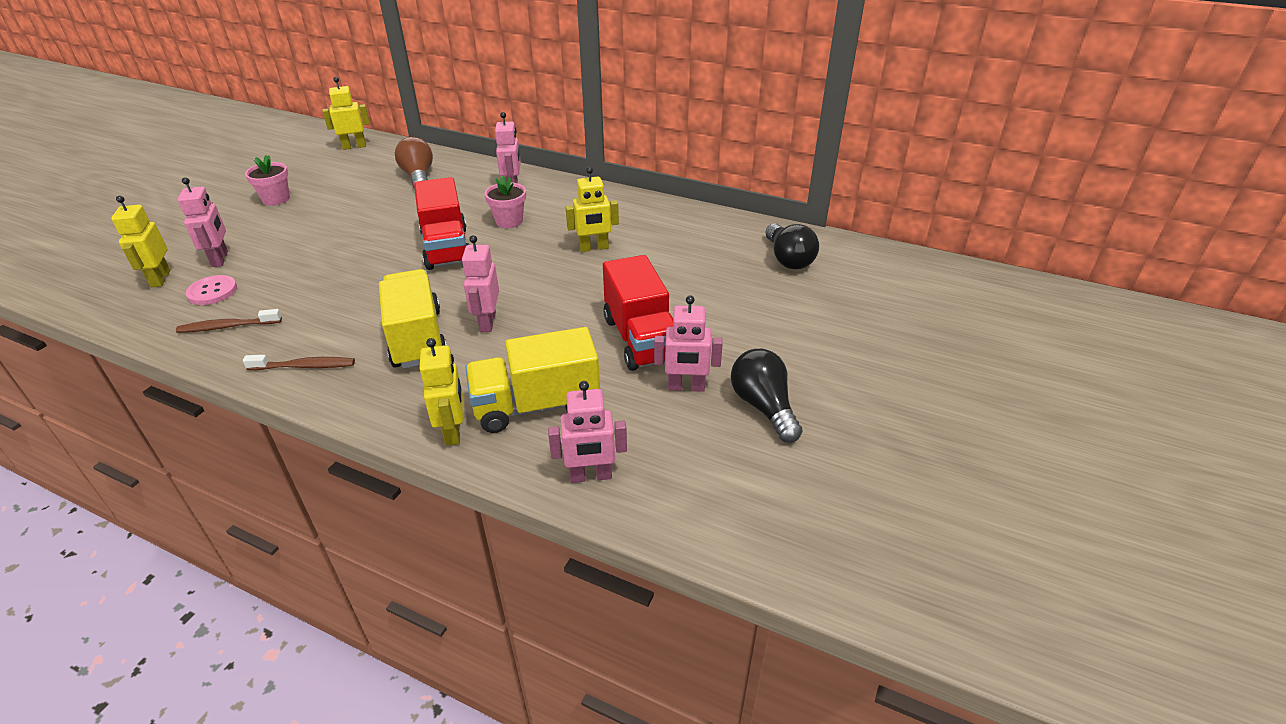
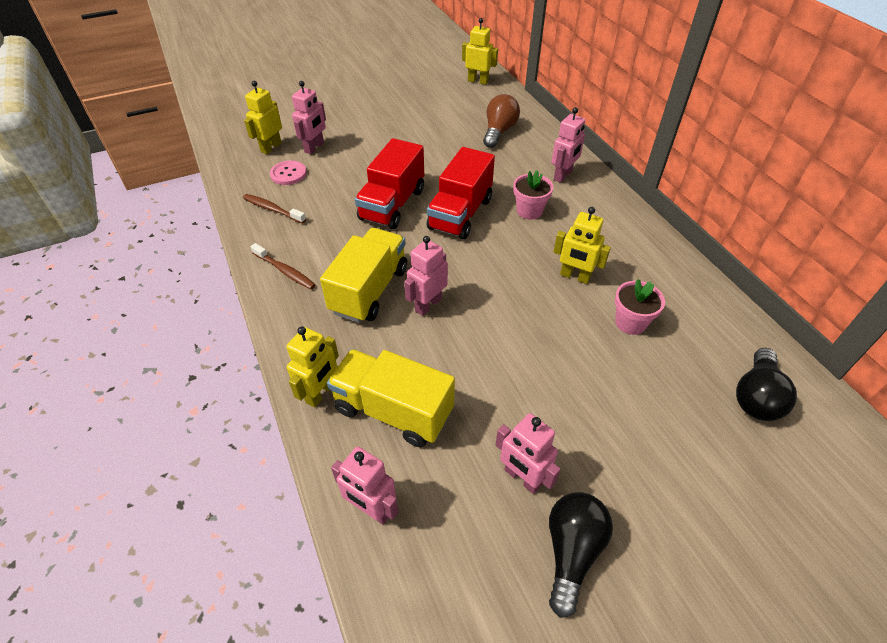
camera: 40 degrees right, 10 degrees up
(276, 199) = (388, 109): pink flower pot -> pink flower pot (630, 323)
(641, 339) = (529, 399): red truck -> red truck (392, 204)

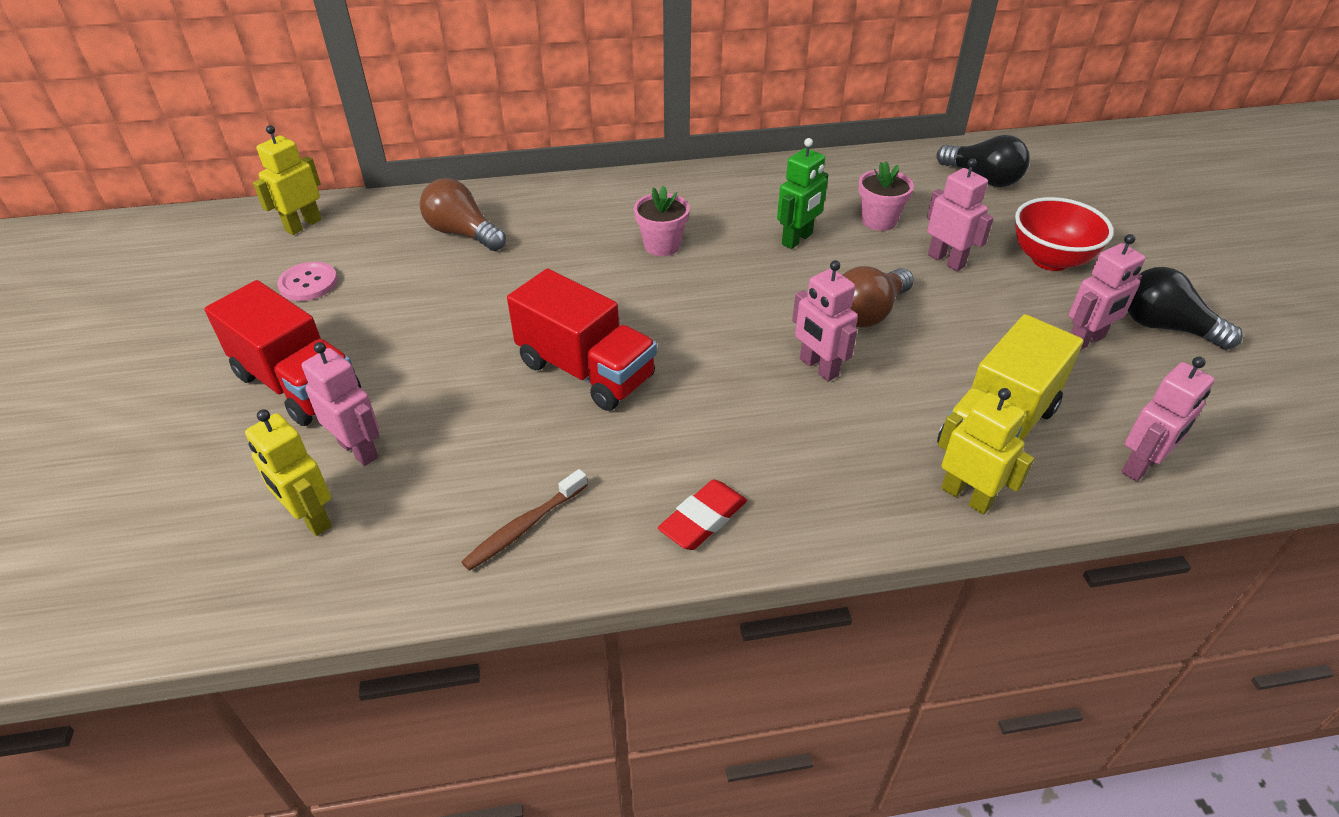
camera: 75 degrees left, 5 degrees down
(285, 271) = (703, 519): brown toothbrush -> red eraser
(288, 174) = (423, 496): pink button -> pink button (308, 283)
(369, 290) = (775, 422): yellow truck -> none
(460, 214) = (641, 306): red truck -> red truck (298, 384)
(500, 326) = (868, 313): none -> brown light bulb
(563, 175) = (601, 203): pink robot -> pink robot (946, 260)
(574, 276) = (797, 239): yellow robot -> green robot
(638, 453) = (1050, 260): none -> red bowl

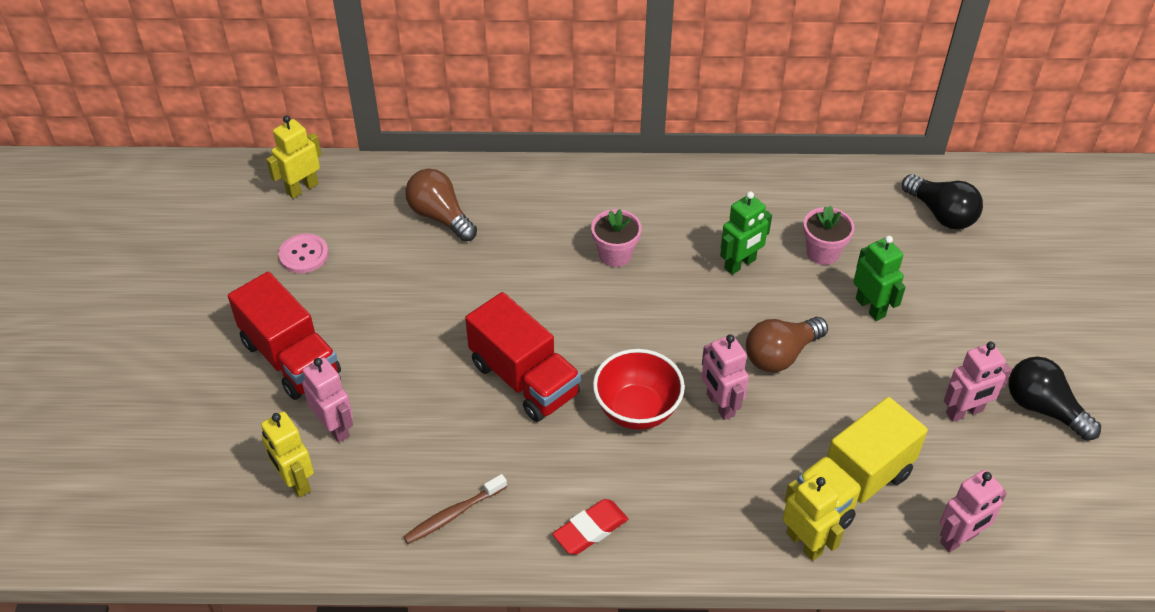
camera: 10 degrees right, 5 degrees up
(946, 260) = (870, 307): pink robot -> green robot
(1050, 260) = (968, 320): red bowl -> red bowl (637, 410)

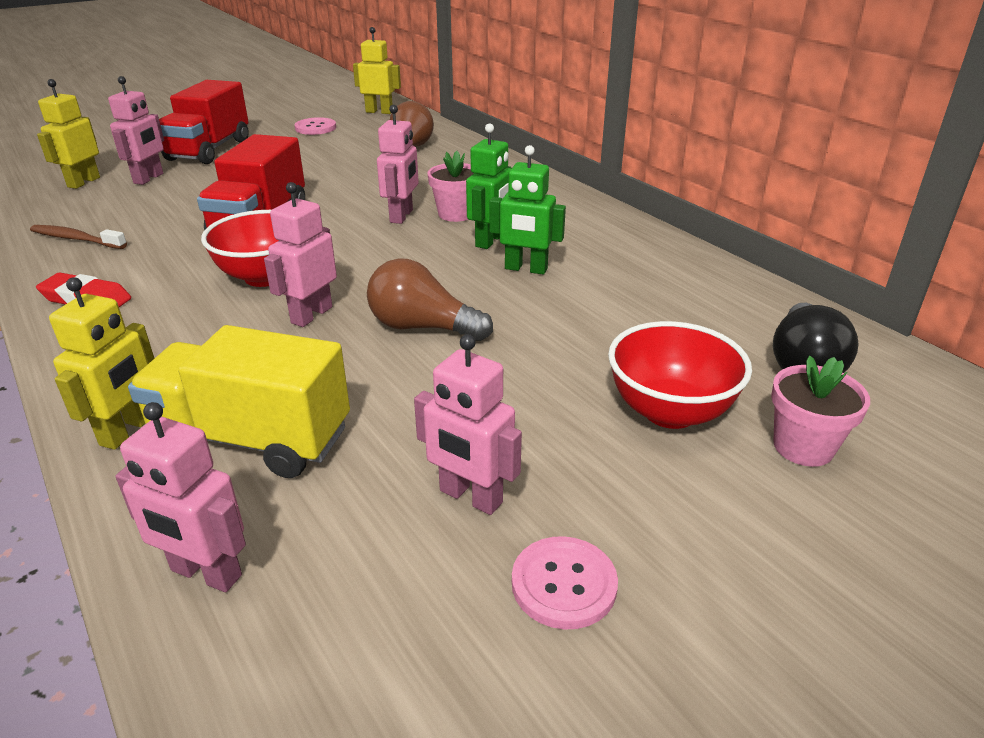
camera: 55 degrees right, 15 degrees down
(591, 287) = (402, 216): none -> pink robot
(823, 252) = (611, 306): pink flower pot -> pink flower pot (803, 447)
(870, 307) = (569, 361): green robot -> green robot (490, 241)
(946, 295) = (670, 411): none -> red bowl
(1043, 408) = (564, 584): black light bulb -> pink button

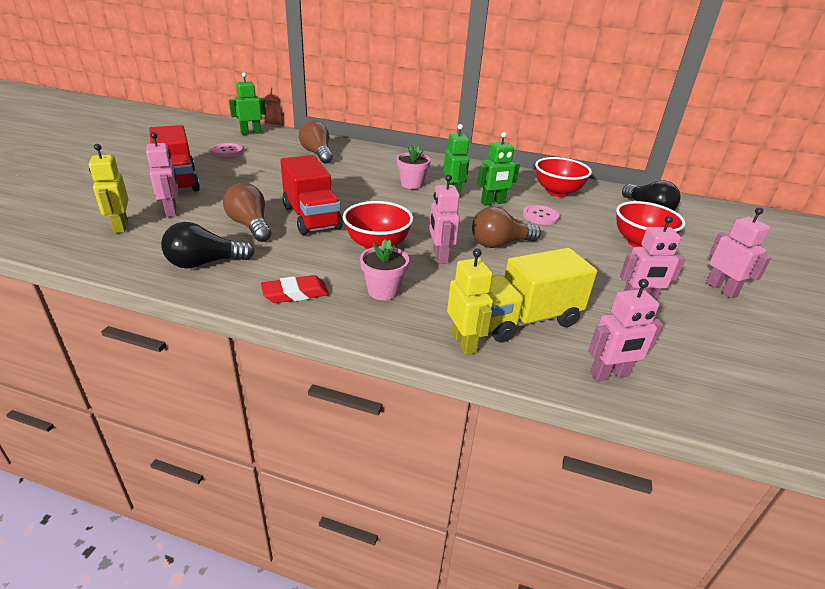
camera: 40 degrees left, 0 degrees up
(76, 239) = (204, 263): brown toothbrush -> black light bulb
(185, 213) = (250, 225): none -> brown light bulb
(379, 112) = (251, 133): yellow robot -> green robot
(402, 216) = (386, 193): pink robot -> pink robot (721, 289)
(564, 584) = (710, 314): pink button -> pink button (540, 216)
(670, 283) = (557, 192): none -> red bowl
(803, 447) = (692, 239): pink flower pot -> pink flower pot (383, 291)

